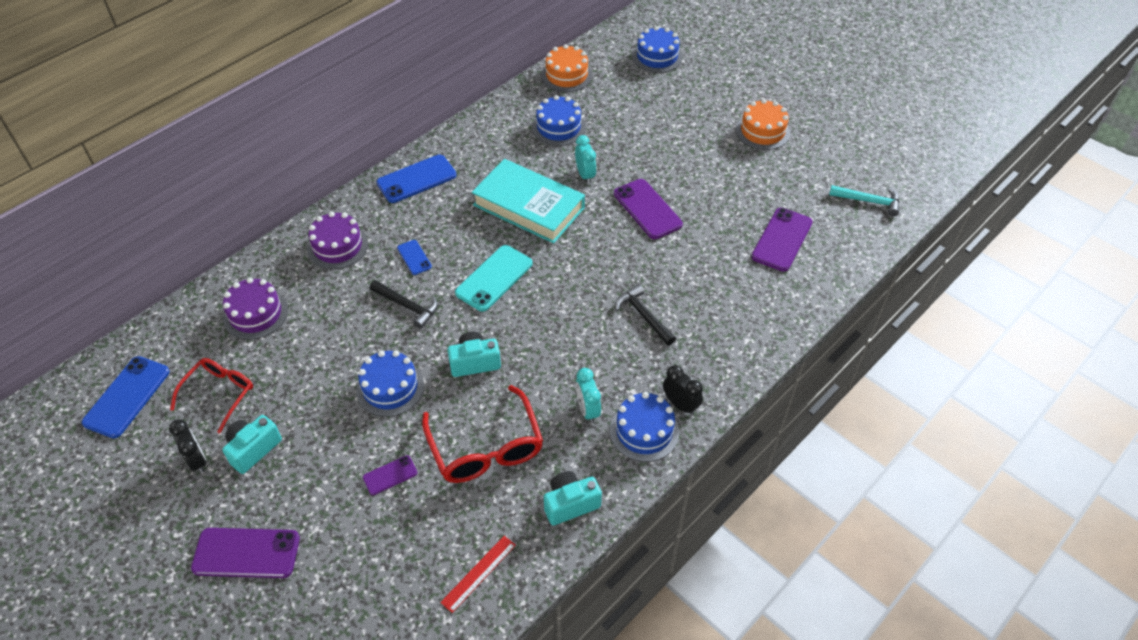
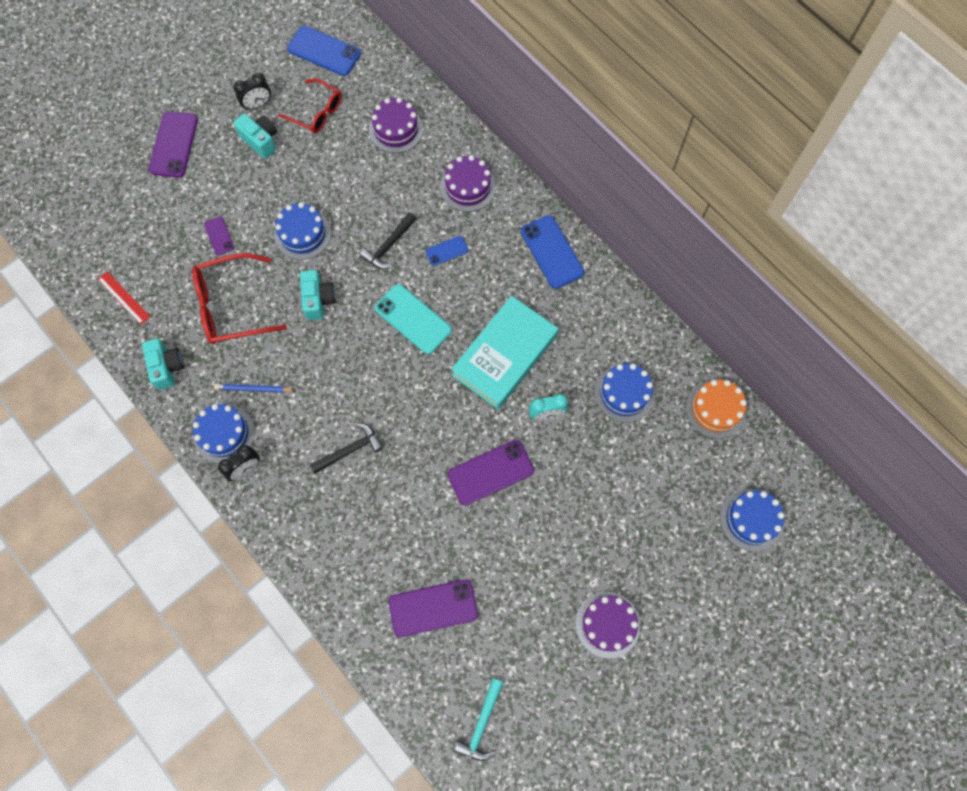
camera: 95 degrees right, 20 degrees up
(587, 410) = (253, 389): turquoise clock -> blue pencil
(762, 131) = (607, 624): orange cake -> purple cake
(782, 239) = (433, 608): purple phone -> purple phone turned 45 degrees counterclockwise

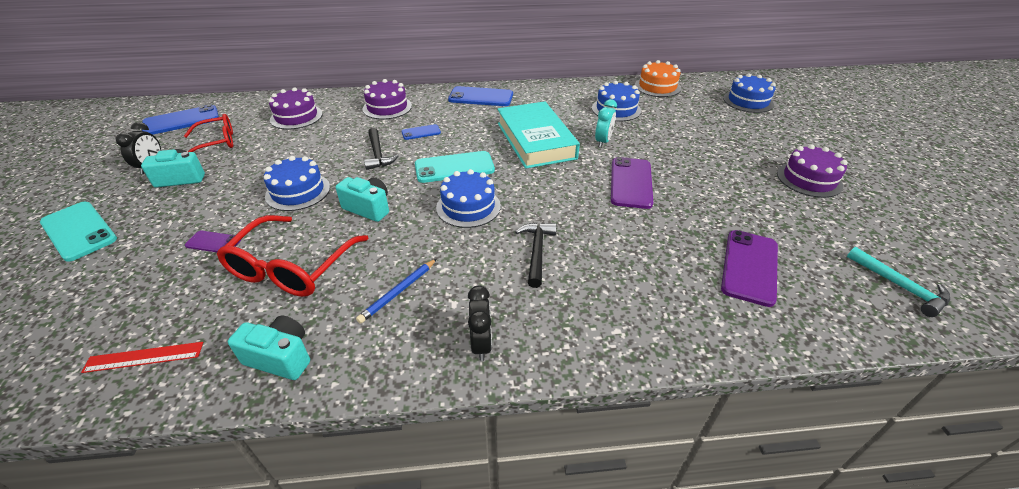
camera: 55 degrees left, 30 degrees down
(173, 144) = (79, 231): purple phone -> turquoise phone
(224, 434) = (420, 343): blue cake -> blue cake (468, 207)
(447, 251) = (421, 132): blue phone -> blue phone turned 60 degrees clockwise

